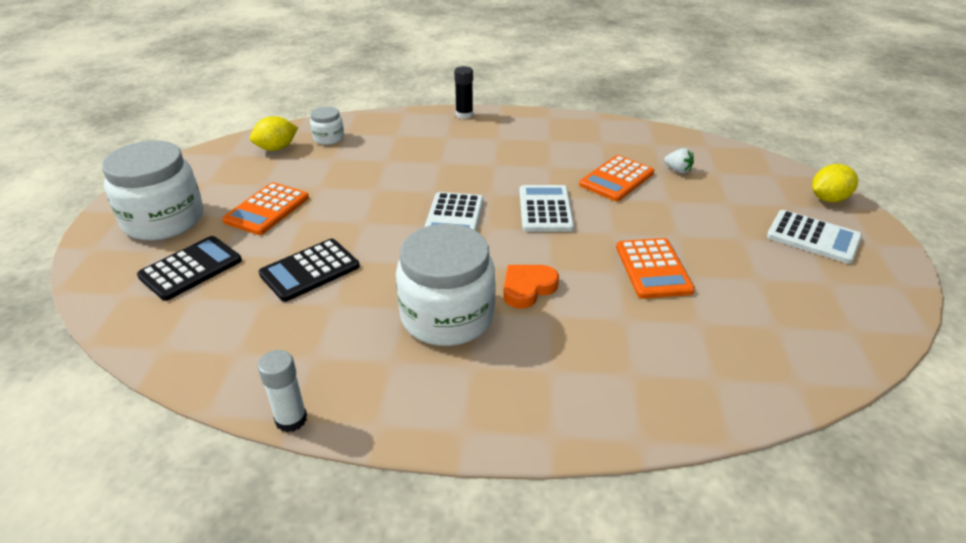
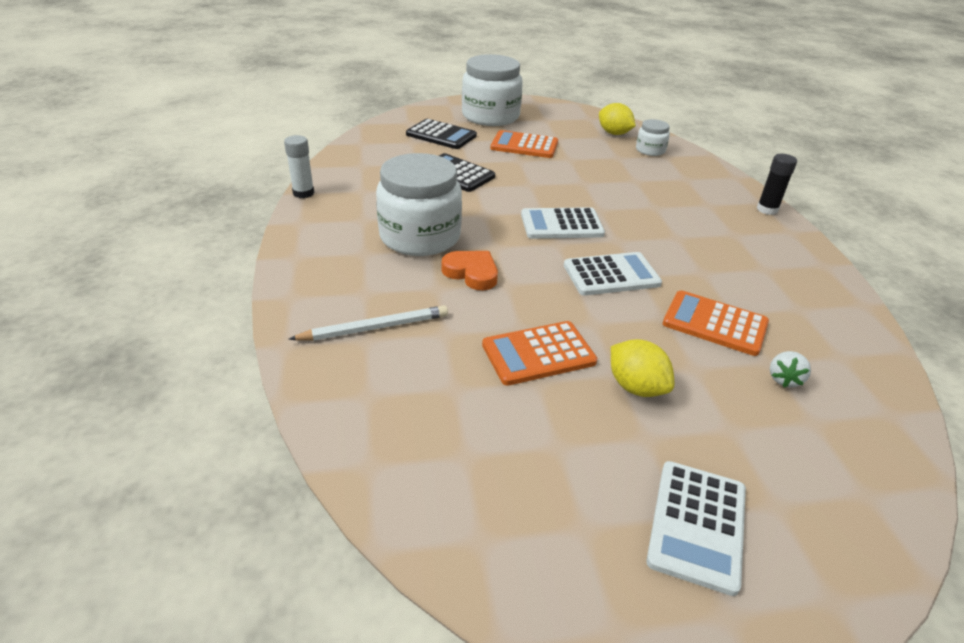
camera: 75 degrees right, 0 degrees up
(614, 366) = (374, 328): none -> white pencil
(828, 199) = (841, 567): yellow lemon -> yellow lemon (636, 387)

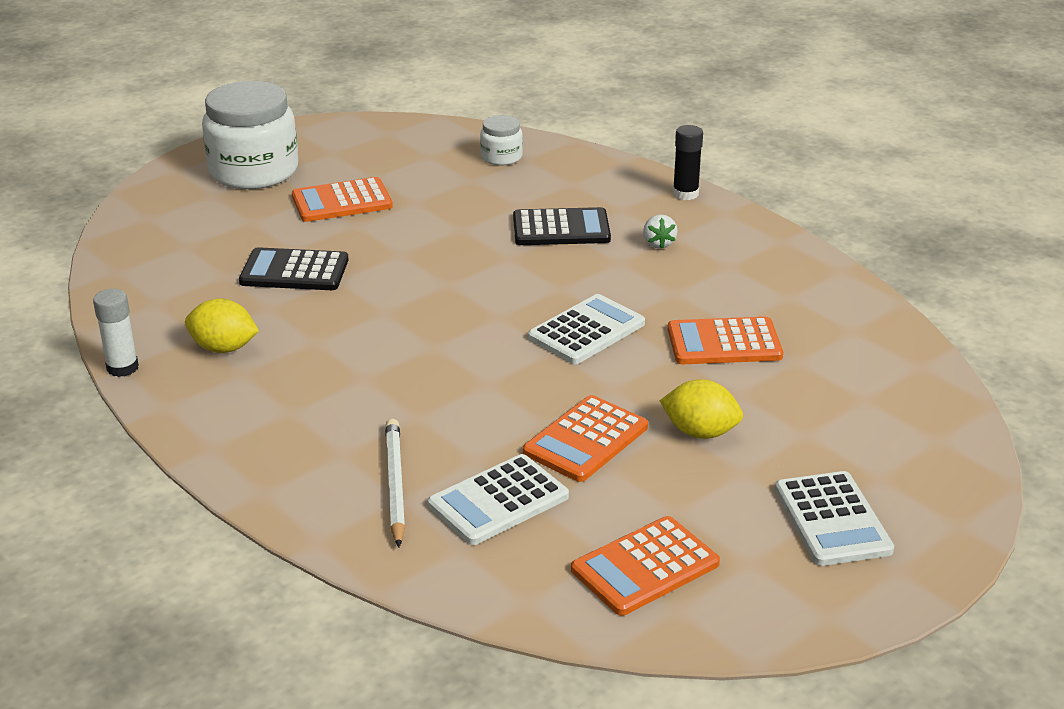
camera: 30 degrees left, 5 degrees down
(374, 328) = (395, 484): white pencil -> white pencil turned 45 degrees counterclockwise
(420, 236) = (336, 367): white jar -> none
(441, 135) = (216, 222): black calculator -> black calculator (561, 229)
(471, 273) = (438, 386): orange heart -> none
(489, 484) = (645, 567): none -> orange calculator
(561, 224) = (484, 292): white calculator -> white calculator (498, 501)
(614, 133) = (438, 146): yellow lemon -> yellow lemon (224, 348)
(784, 379) = (819, 371): white strawberry -> white strawberry (658, 243)

